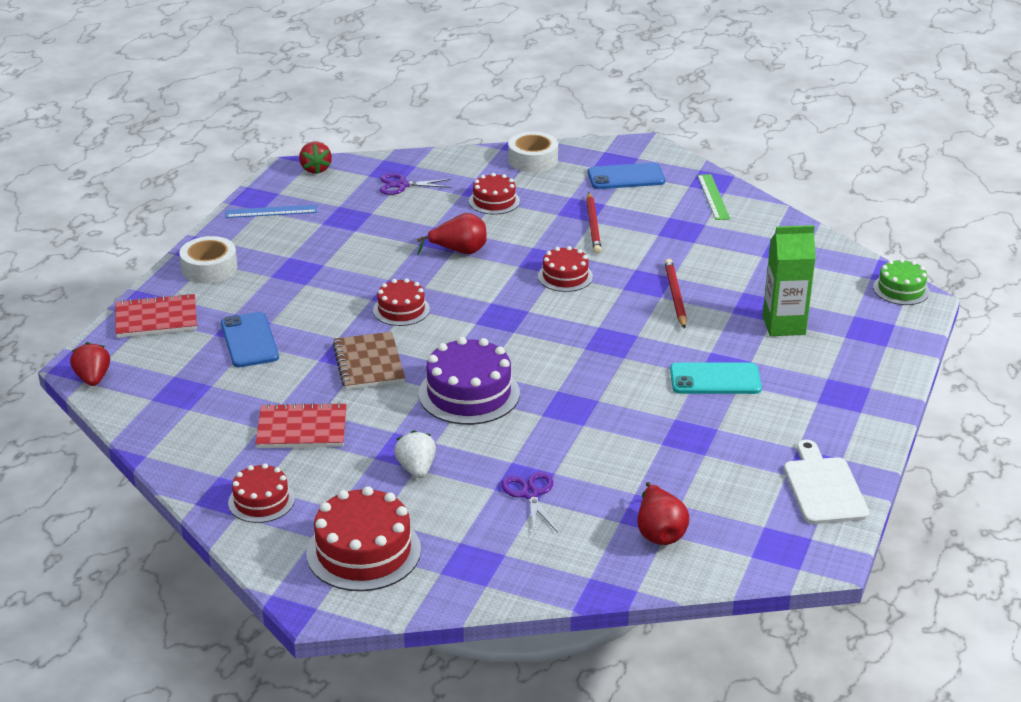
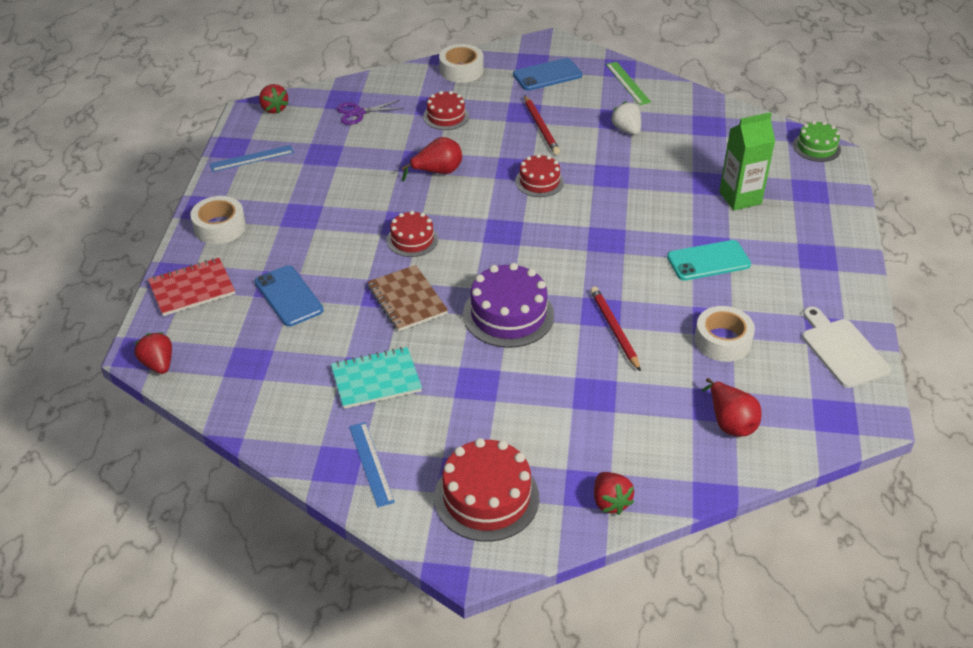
camera: 15 degrees left, 10 degrees up
(261, 501) = (371, 463): red cake -> blue ruler
(302, 429) = (376, 380): red notebook -> turquoise notebook
(416, 469) = (496, 401): white strawberry -> white strawberry (626, 130)
(491, 580) = (610, 502): none -> red strawberry
(530, 494) = (605, 406): purple scissors -> none
(675, 296) = (639, 185): red pencil -> red pencil (614, 330)
(691, 456) = (722, 341): none -> white tape

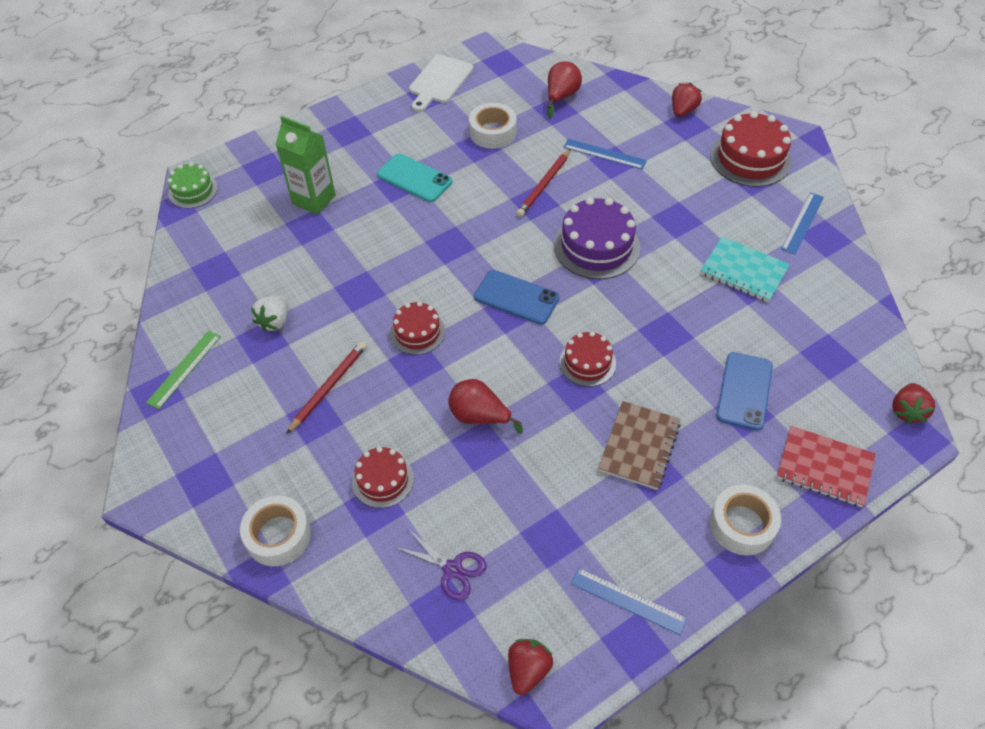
camera: 130 degrees left, 10 degrees up
(407, 300) = (654, 313): brown notebook -> brown notebook (639, 446)
(547, 75) = (222, 446): blue phone -> blue phone (516, 297)
(611, 395) = (604, 154): none -> blue ruler

